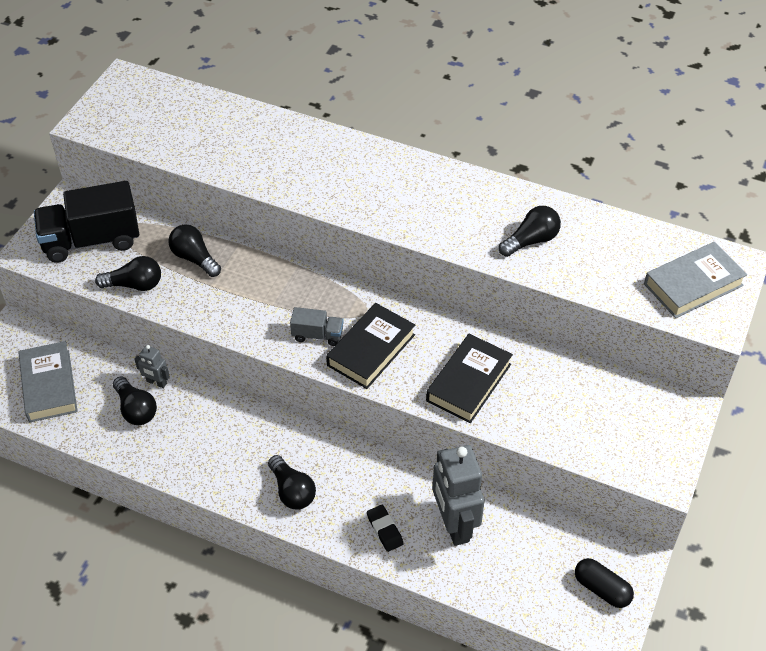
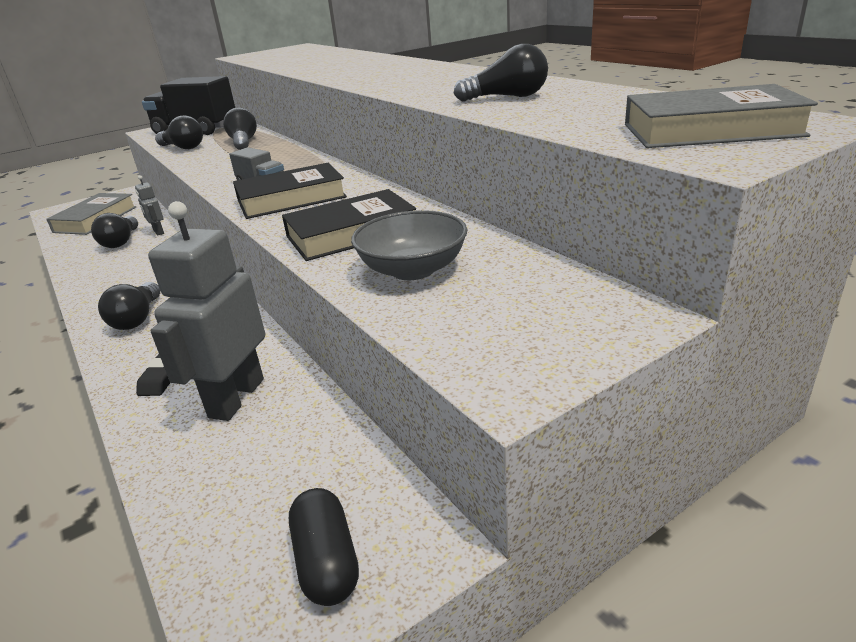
camera: 35 degrees right, 20 degrees down
(546, 408) = (413, 269): none -> grey bowl

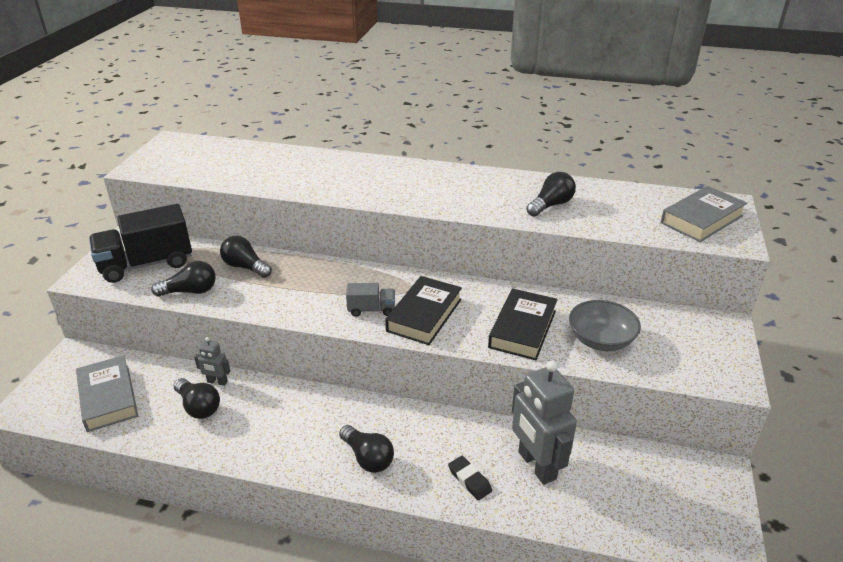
camera: 45 degrees left, 5 degrees up
(327, 561) = (701, 503): black capsule -> none

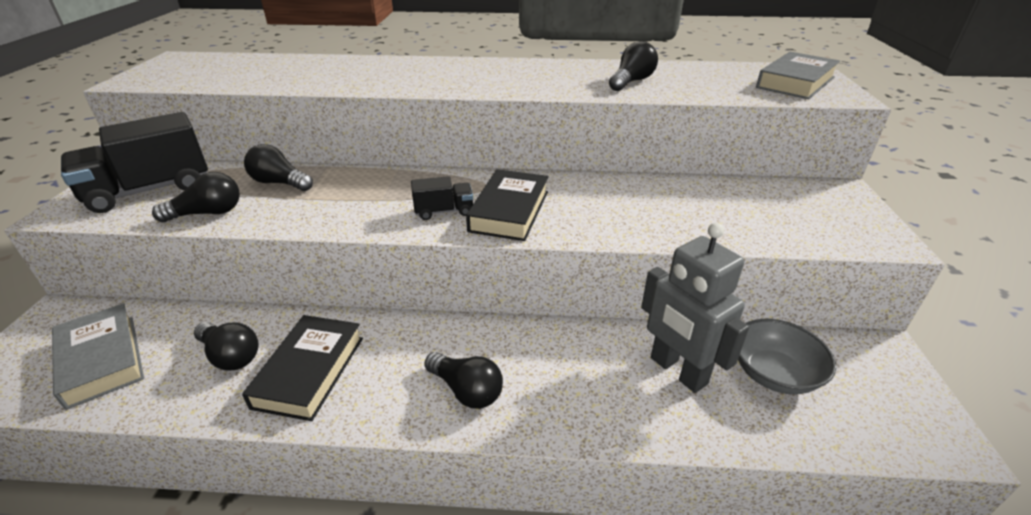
camera: 10 degrees left, 0 degrees up
(217, 382) = (255, 323): grey robot -> none
(371, 309) = (444, 211): grey truck -> black truck
(469, 480) = (603, 401): black eraser -> none
(522, 329) = (629, 214): black book -> black book (309, 371)
(600, 340) = (721, 216): grey bowl -> grey bowl (774, 374)

